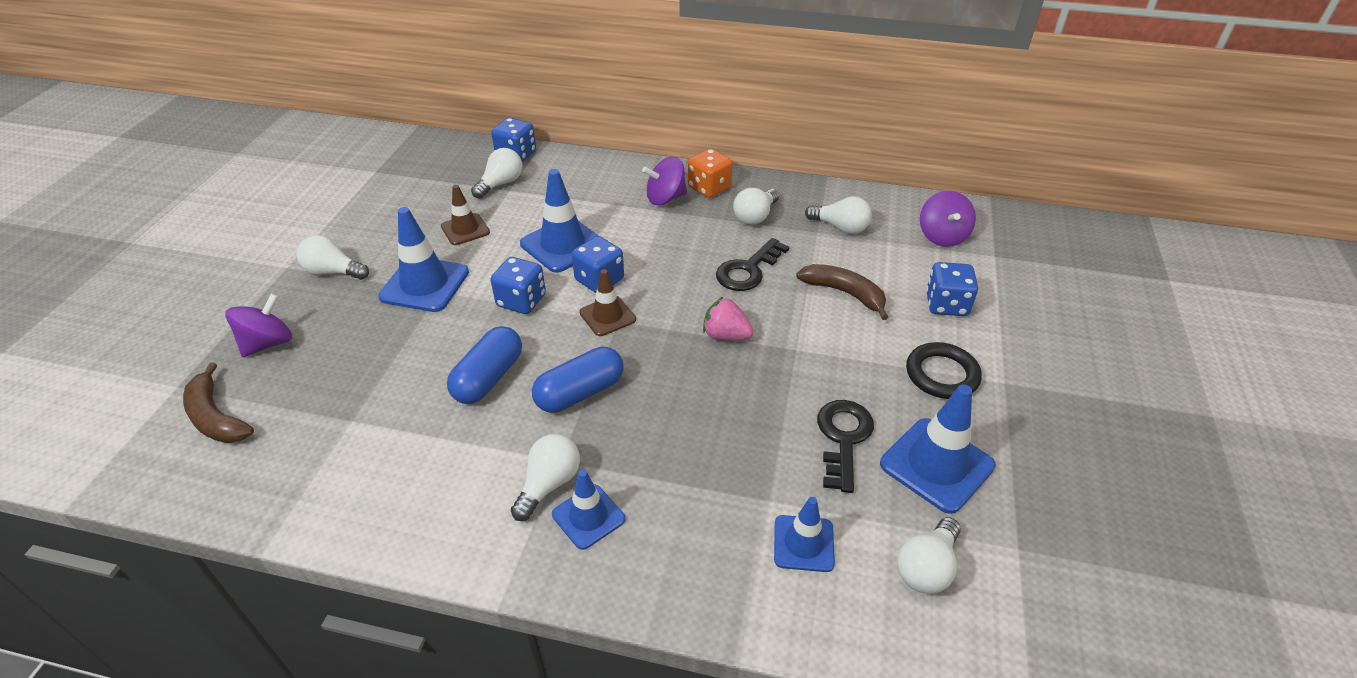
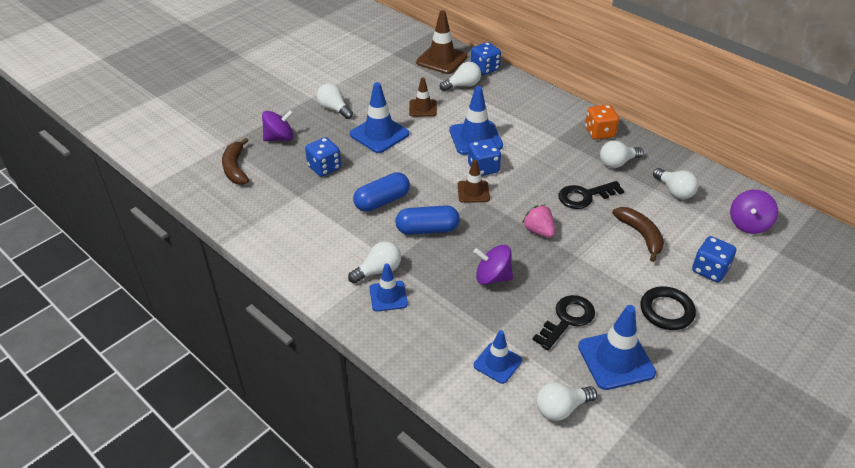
camera: 30 degrees right, 0 degrees up
(451, 160) = (441, 59): none -> brown traffic cone
(521, 301) = (428, 164): blue dice -> blue dice (324, 167)
(665, 198) = (563, 130): purple spinning top -> purple spinning top (492, 277)

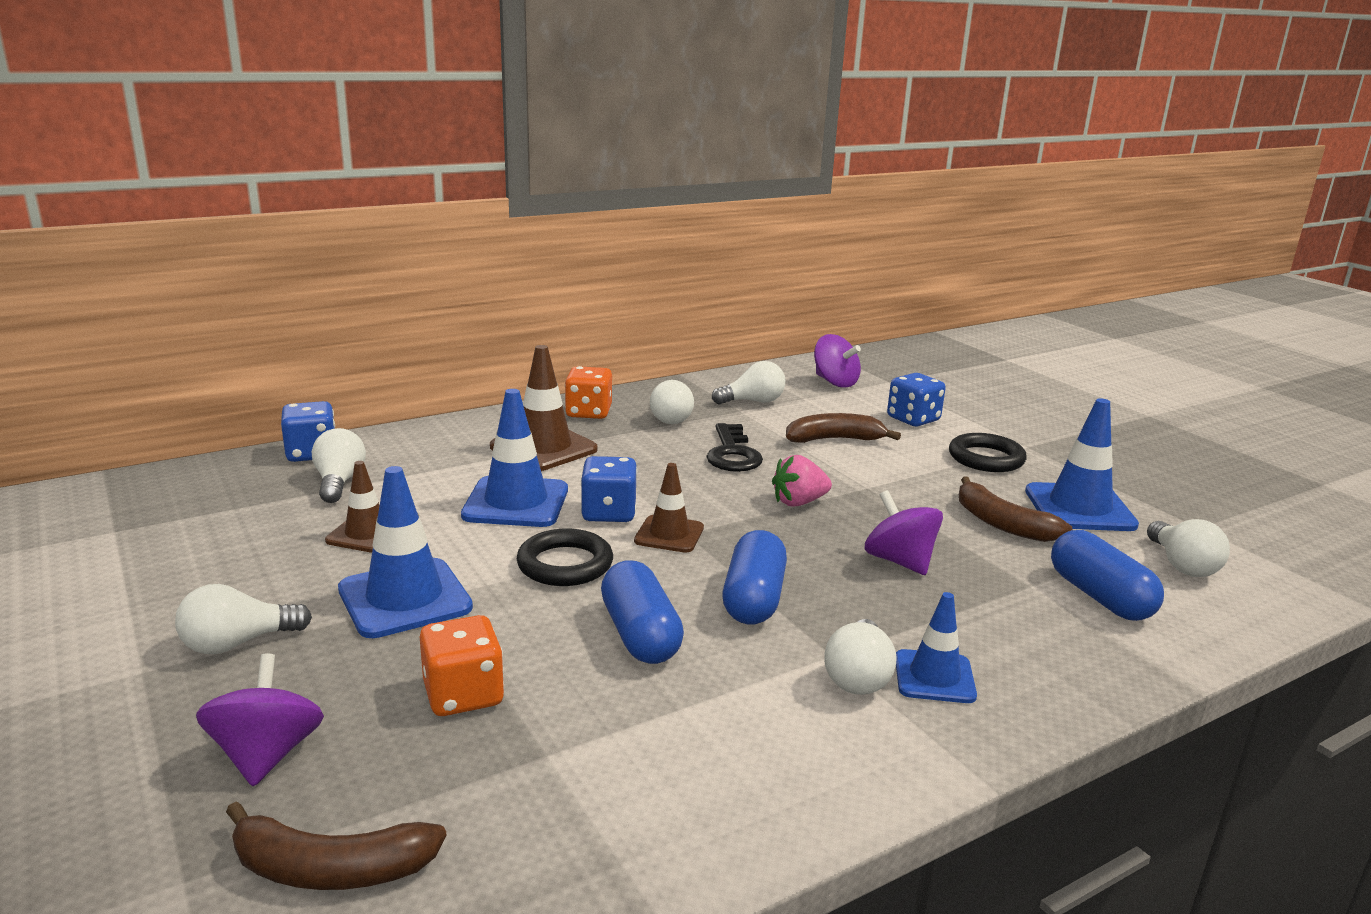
camera: 75 degrees left, 20 degrees down
(324, 167) = (463, 695): blue dice -> orange dice
(378, 271) = (858, 676): white light bulb -> white light bulb turned 150 degrees counterclockwise
(427, 167) = (565, 564): none -> black ring
(441, 59) = (222, 484): brown traffic cone -> brown traffic cone (543, 448)
(492, 277) = (899, 561): purple spinning top -> purple spinning top turned 120 degrees clockwise
(497, 363) = (1099, 596): blue traffic cone -> blue capsule
(567, 320) = (1002, 523): black key -> brown banana

